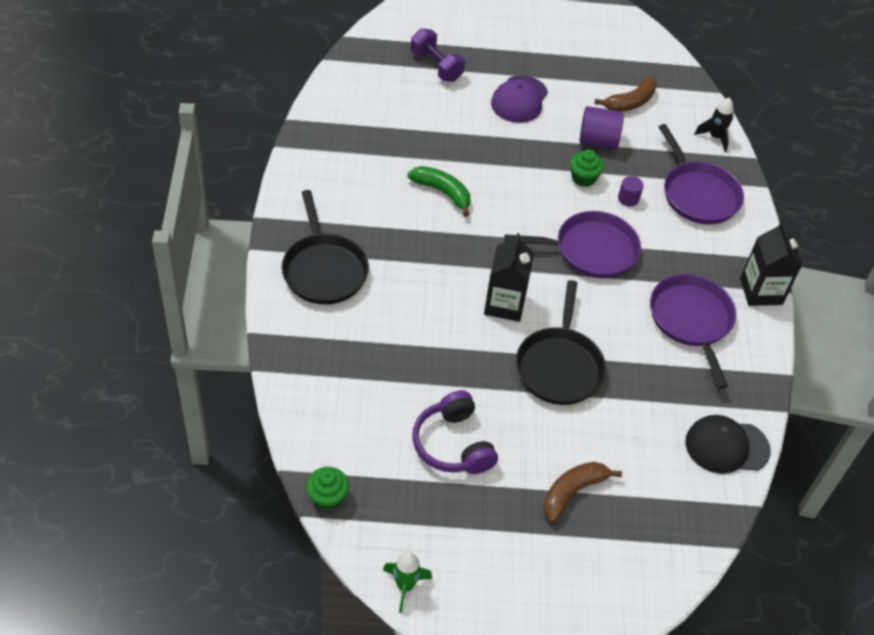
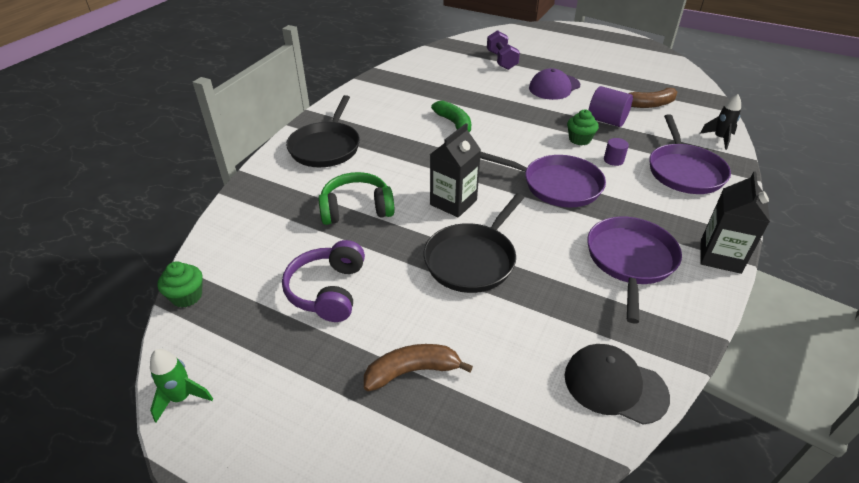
camera: 30 degrees right, 10 degrees down
(415, 344) = (356, 209): none -> green headphones

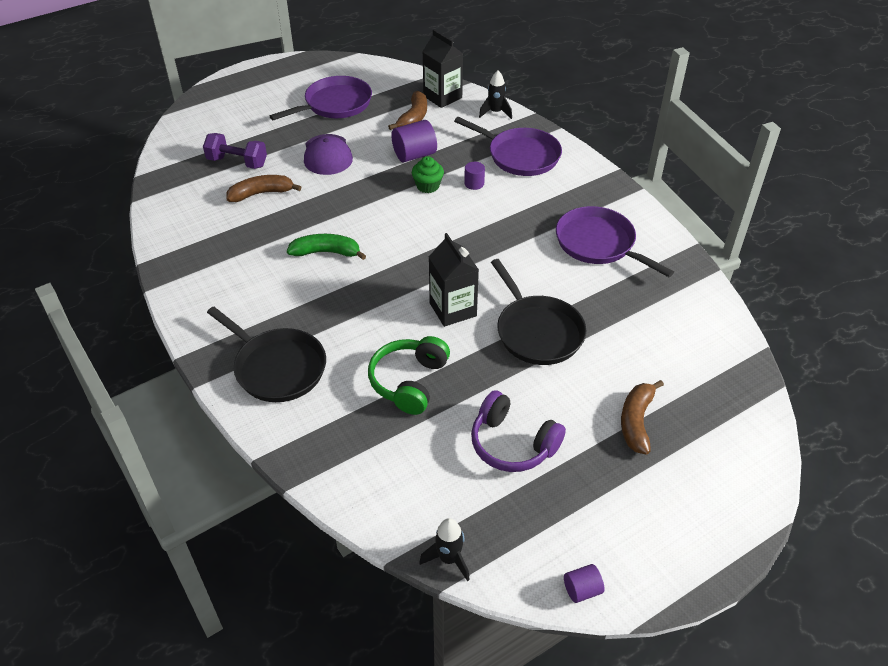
camera: 60 degrees left, 5 degrees up
(182, 398) = (582, 590): green rocket -> purple cylinder
(187, 296) = (449, 559): green cupcake -> black rocket
(483, 79) = (261, 193): none -> brown banana
(557, 185) = (481, 234): purple pan -> purple pan (335, 104)
(615, 385) = (706, 317): black cap -> none
(720, 256) = (624, 198): black carton -> black carton (442, 97)

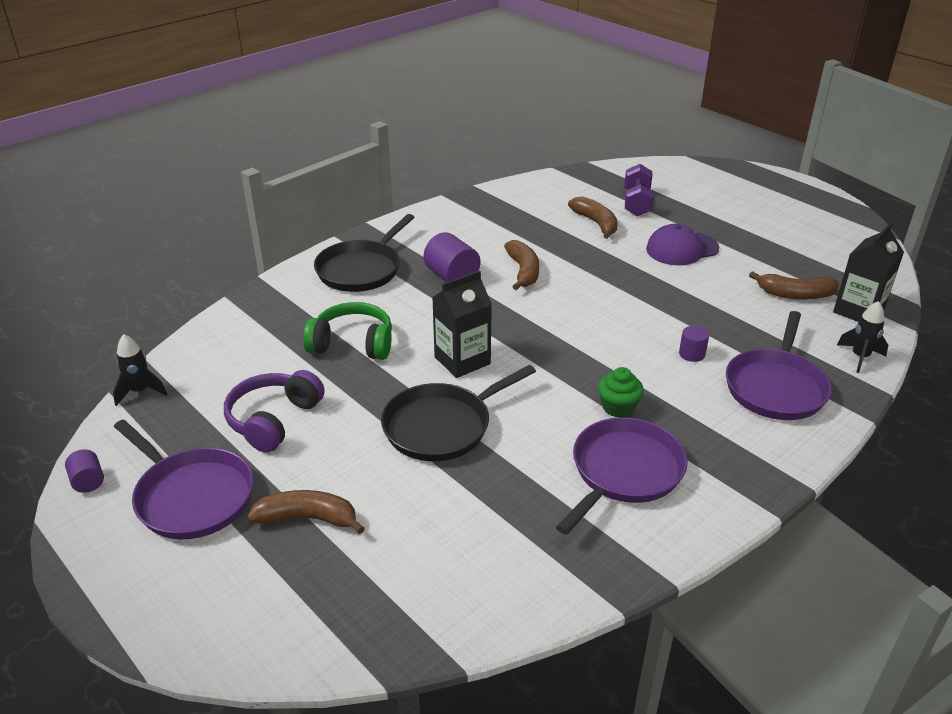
camera: 80 degrees right, 10 degrees down
(326, 252) = (523, 271): green banana -> brown banana
(335, 104) = (779, 240): purple pan -> purple pan (192, 496)
(414, 155) = (720, 304): purple cylinder -> purple cylinder (452, 276)
(428, 186) = (666, 320): green cupcake -> green cupcake (618, 407)

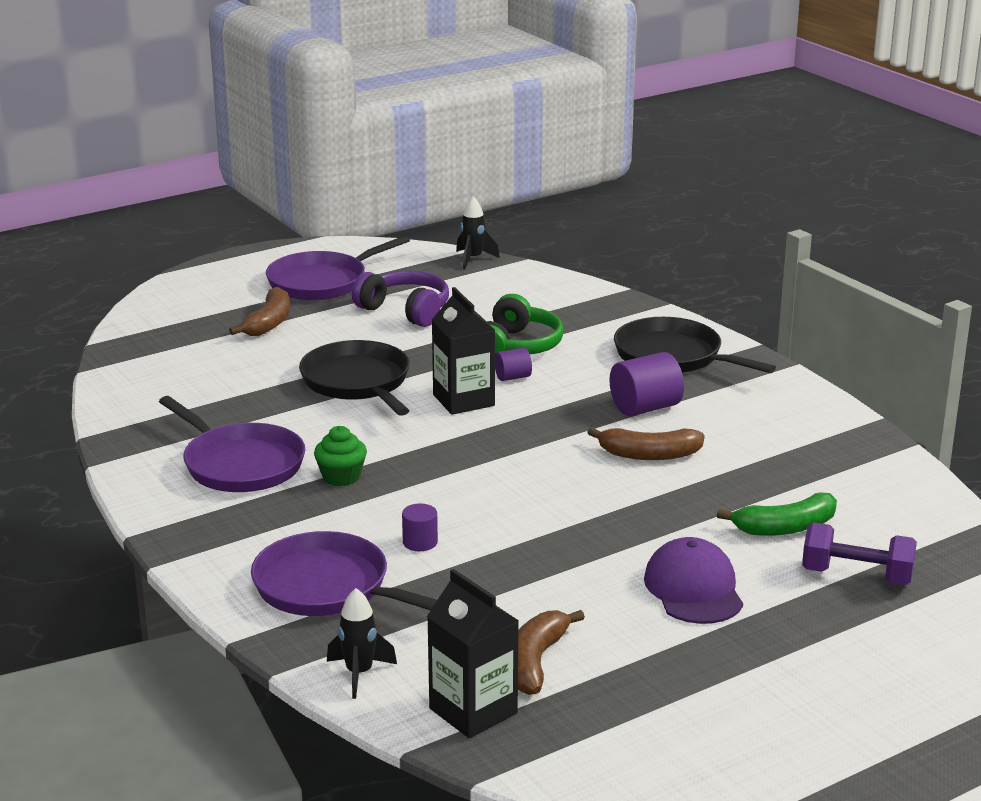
camera: 100 degrees right, 10 degrees down
(88, 481) = (361, 248): purple cylinder -> purple cylinder (512, 377)
(596, 223) = (785, 527): brown banana -> green banana

